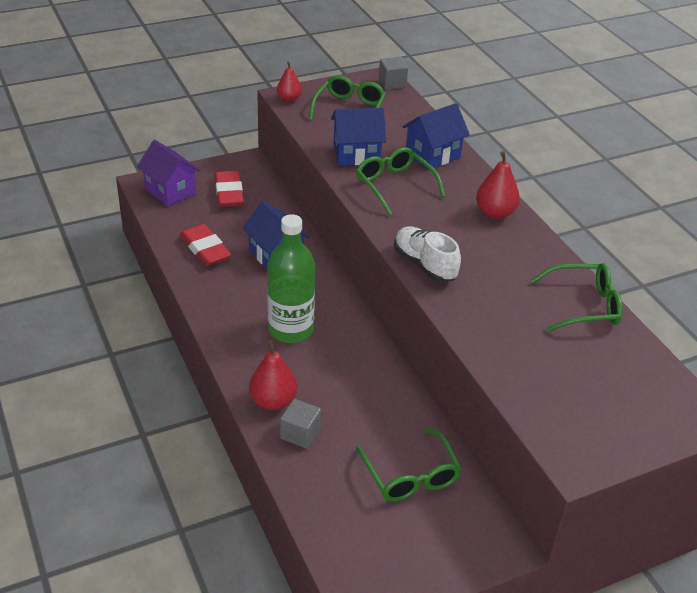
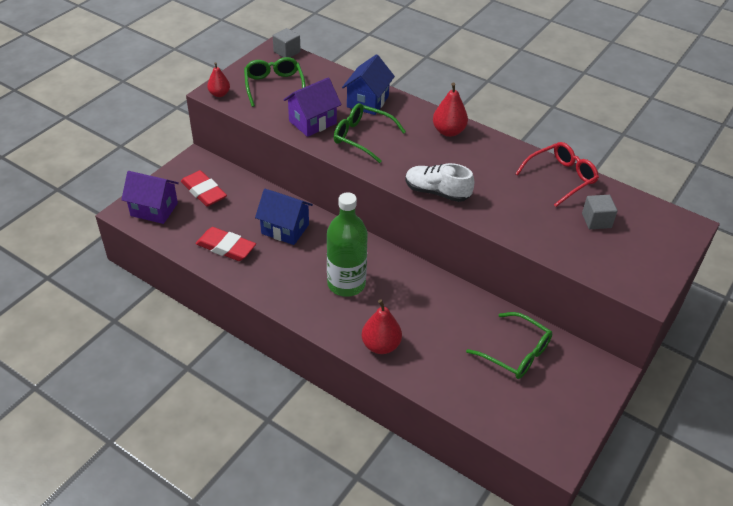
camera: 30 degrees left, 5 degrees up
(300, 433) = (420, 360): grey cube -> grey cube (596, 220)
(356, 154) = (312, 122): blue house -> purple house
(584, 306) = (561, 178): green glasses -> red glasses

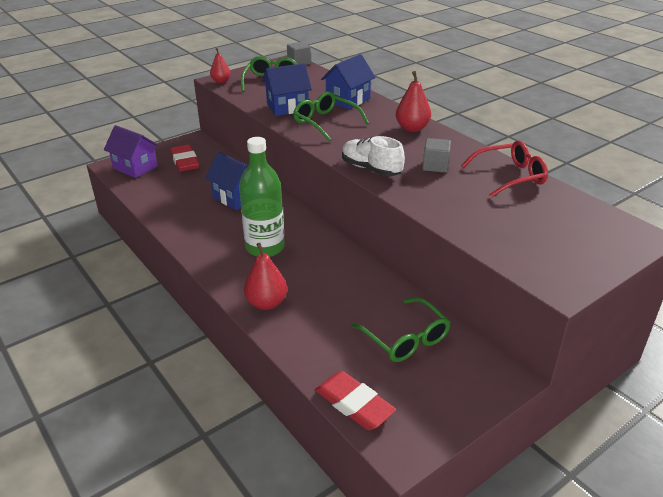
camera: 20 degrees right, 10 degrees down
(226, 247) = (175, 202): red eraser -> red eraser (354, 404)
(312, 122) = (287, 107): purple house -> blue house
(596, 220) = (532, 215): grey cube -> grey cube (435, 166)

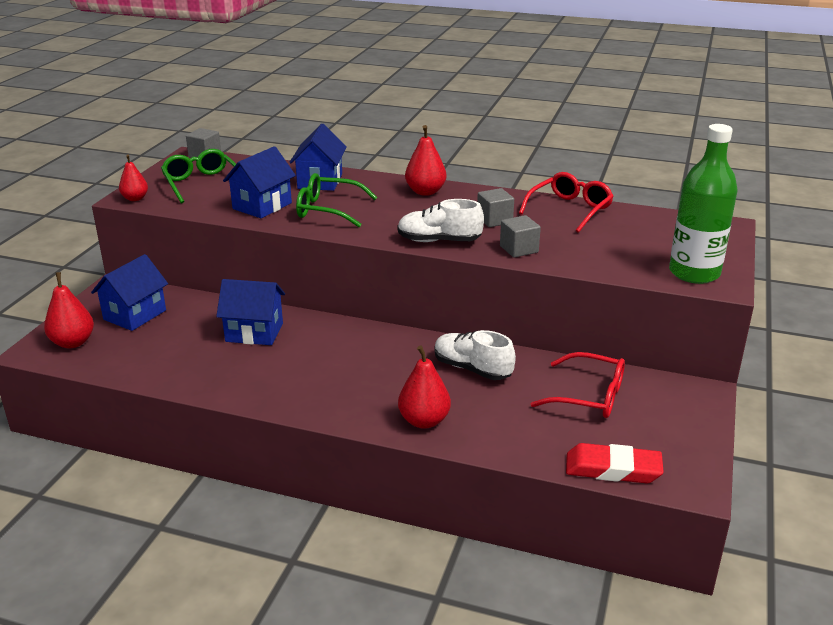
camera: 35 degrees left, 5 degrees down
(135, 167) = (73, 342): purple house -> red pear
(185, 161) = (135, 315): red eraser -> blue house
(265, 247) = (354, 370): green bottle -> green bottle (694, 273)
(343, 279) = (472, 369): none -> white shoe
(405, 339) = (589, 396): green glasses -> red glasses
(423, 195) = (519, 249): none -> grey cube

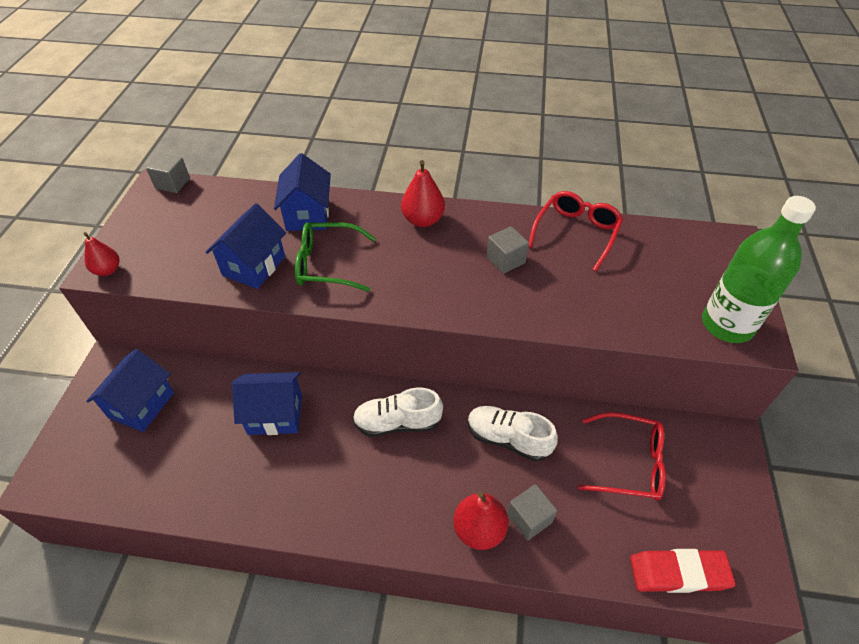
camera: 10 degrees left, 20 degrees up
(73, 342) = (81, 461): red pear -> none
(201, 183) = (178, 234): green glasses -> none
(439, 241) = (457, 304): white shoe -> white shoe (397, 423)
(519, 249) = (543, 308): grey cube -> grey cube (529, 518)

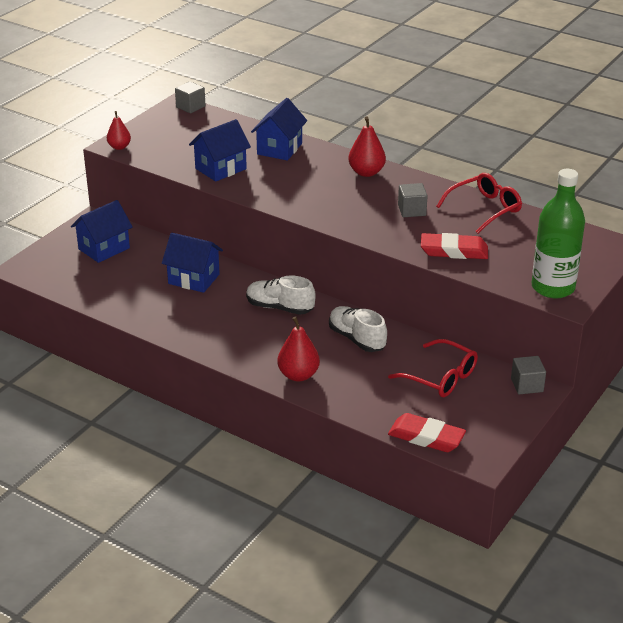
camera: 25 degrees right, 15 degrees down
(327, 264) = (274, 180): green glasses -> none
(529, 518) = (339, 381): grey cube -> grey cube (527, 385)
(590, 306) = (454, 251): none -> red eraser

